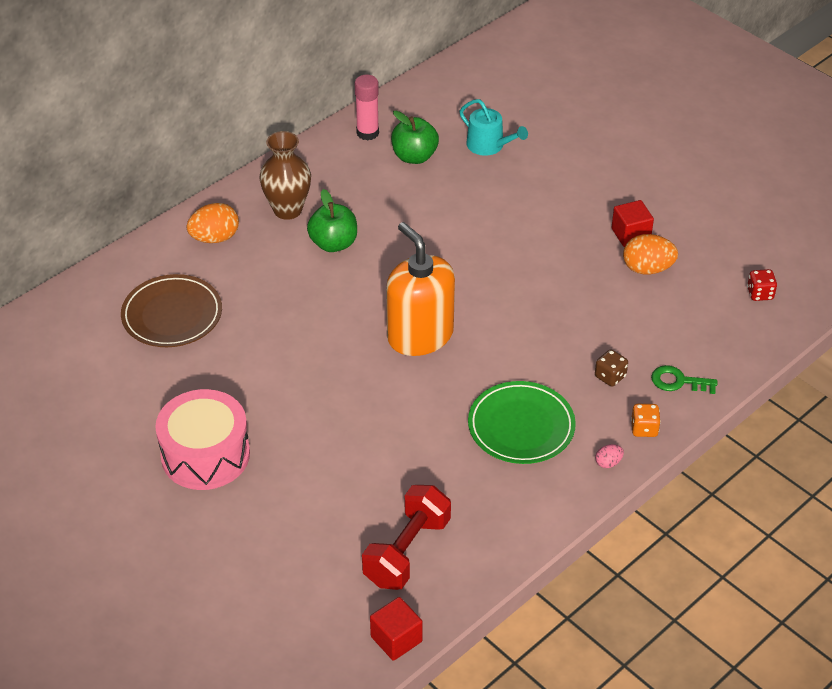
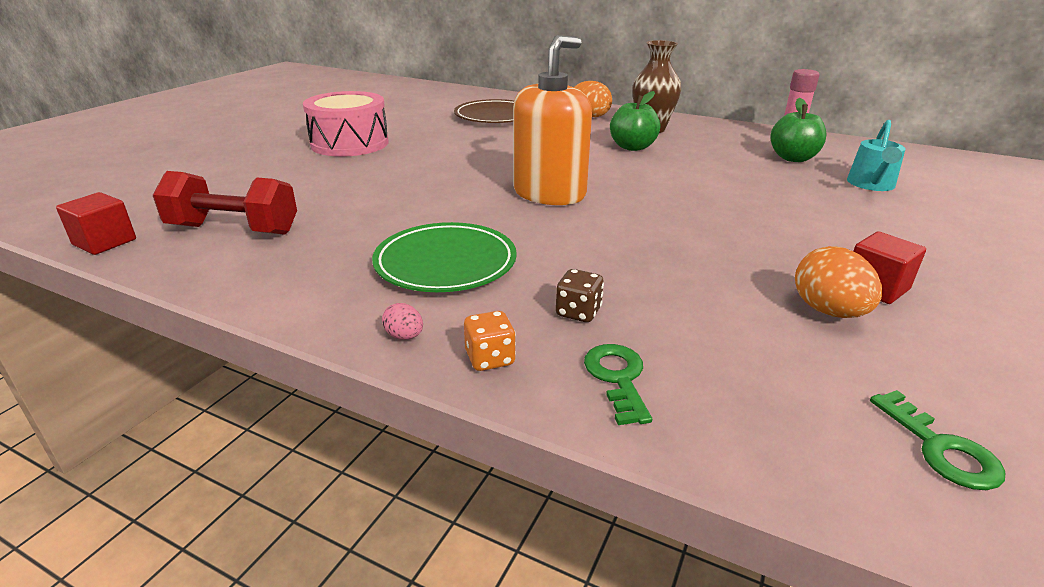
camera: 70 degrees right, 15 degrees down
(760, 294) = (941, 448): red dice -> green key

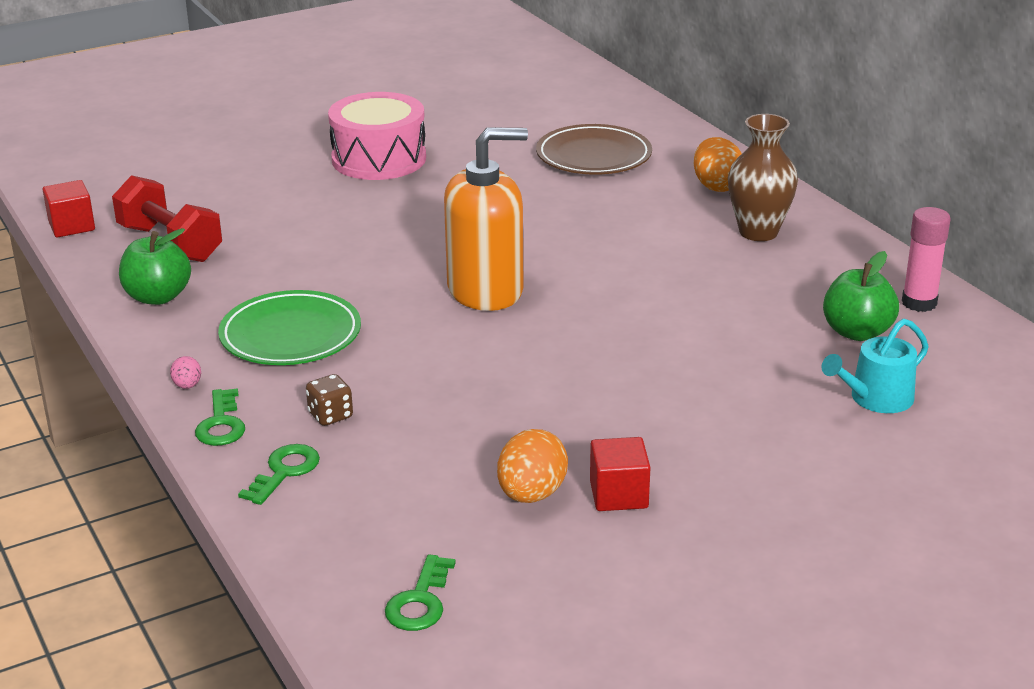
camera: 35 degrees right, 0 degrees up
(490, 358) = (221, 424): orange dice -> green key
(632, 147) = (682, 254): green apple -> green apple (158, 297)

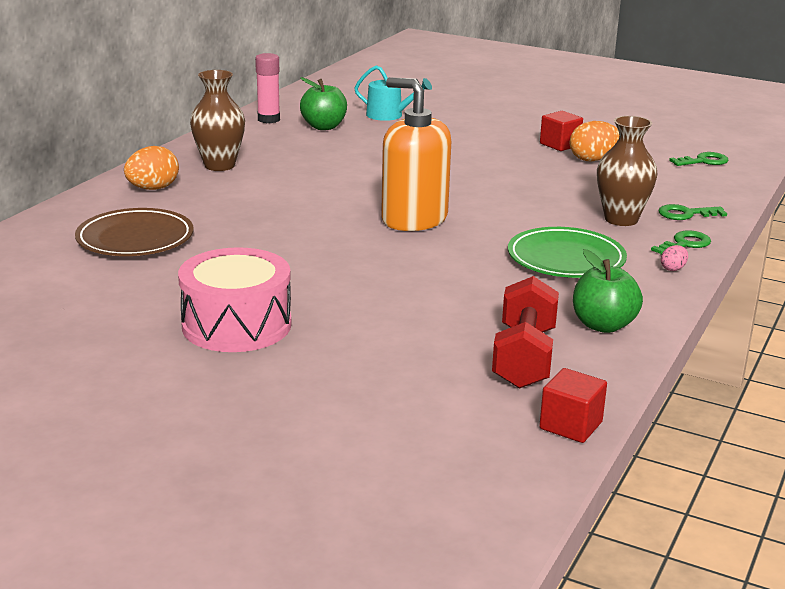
camera: 125 degrees left, 5 degrees down
(330, 415) = (621, 219): brown dice -> brown vase

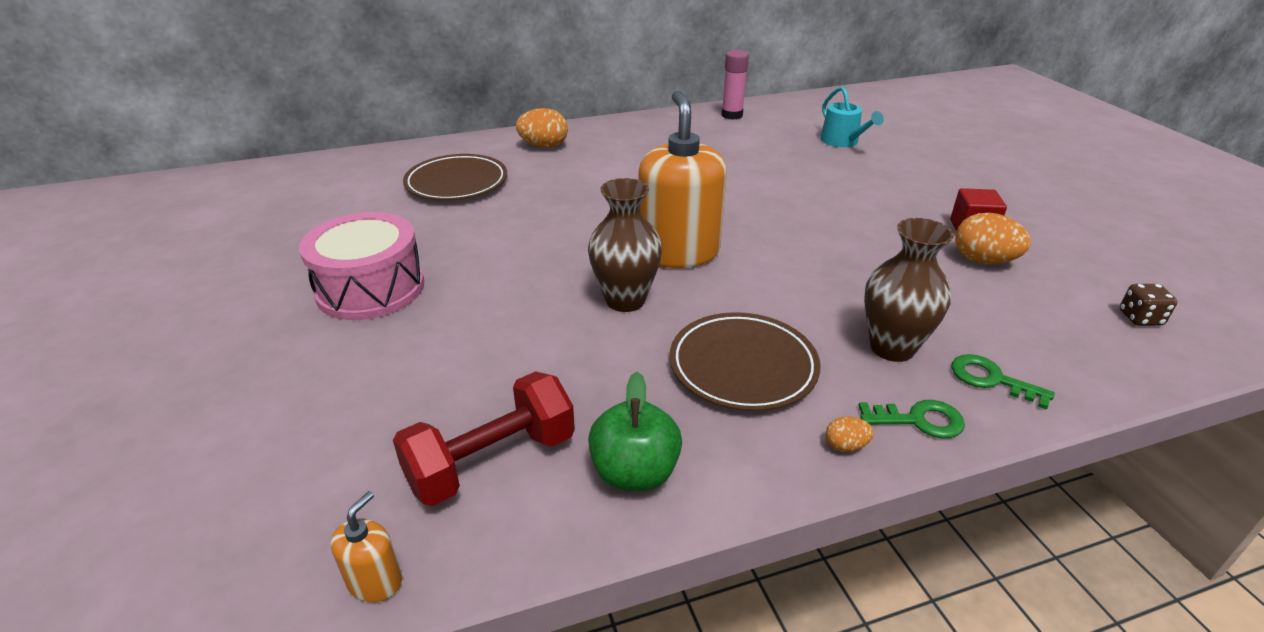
camera: 45 degrees right, 10 degrees up
(219, 165) = (622, 143): brown vase -> brown vase (625, 300)
(324, 127) = (764, 135): green apple -> none
(566, 259) = (743, 366): green plate -> brown plate
(570, 425) = (375, 581): red cube -> orange soap dispenser
(673, 269) = (845, 446): pink egg -> orange egg
(703, 161) = (1140, 318): green key -> brown dice

